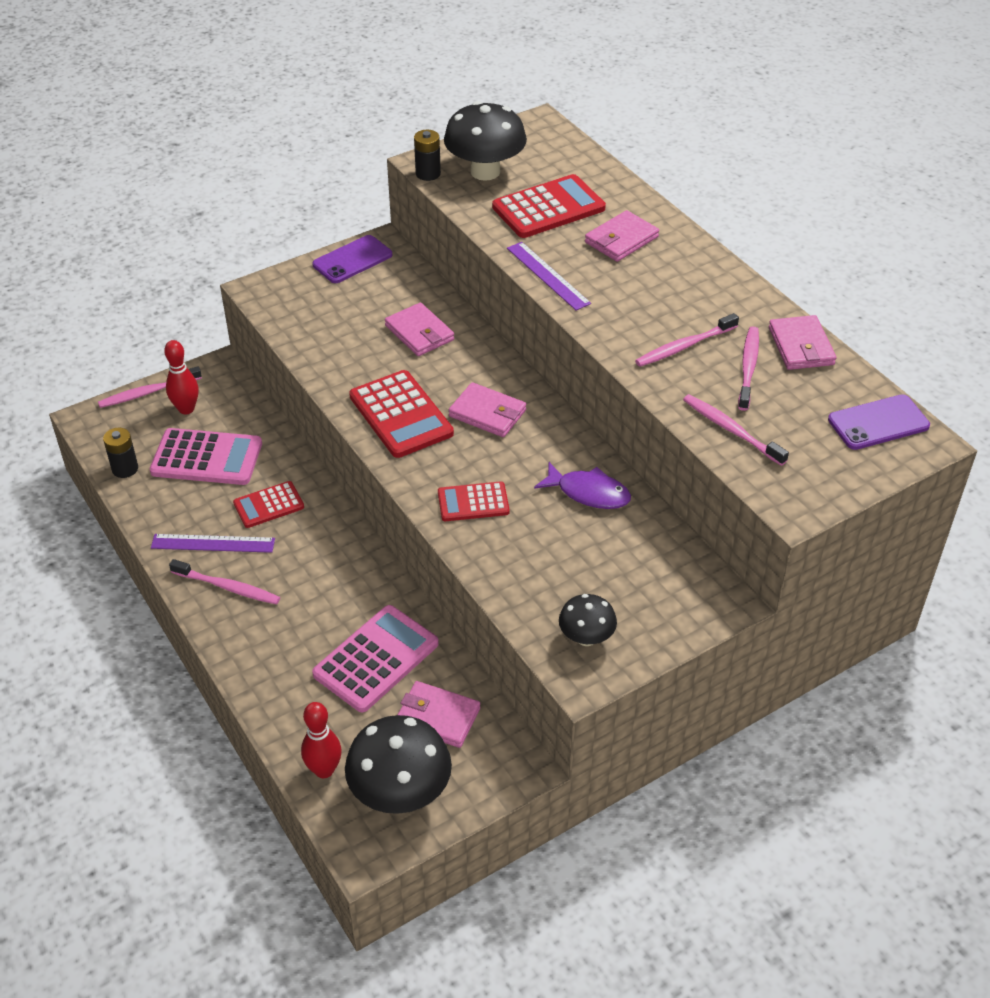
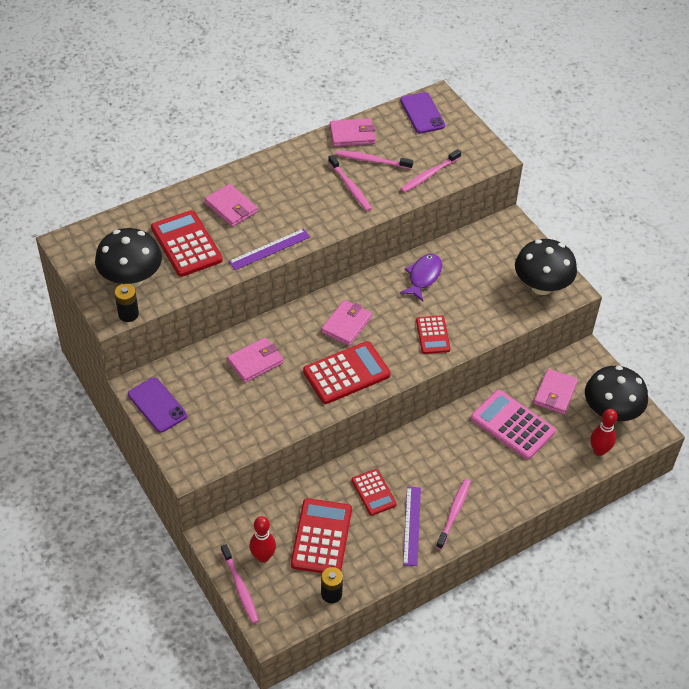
camera: 90 degrees left, 5 degrees up
(207, 458) = (321, 537): pink calculator -> red calculator
(586, 637) = (541, 286): black mushroom -> black mushroom, size x1.80

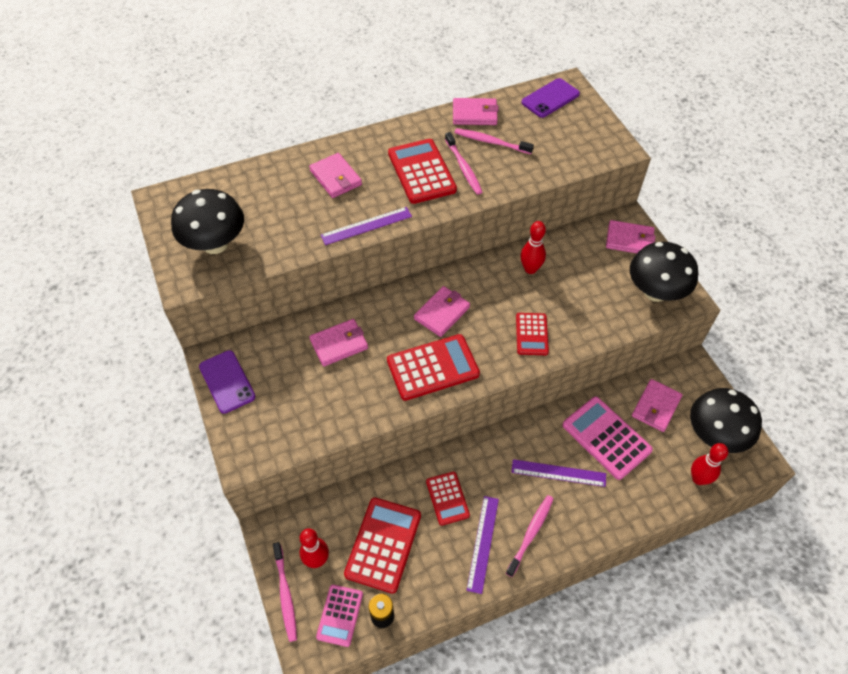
camera: 10 degrees right, 5 degrees up
(128, 314) = (202, 282): black battery -> none
(186, 244) = (281, 212): red calculator -> red calculator (421, 172)
(293, 598) = (340, 615): none -> pink calculator
(422, 113) = (550, 98): purple phone -> purple phone turned 60 degrees clockwise
(423, 277) = (530, 269): purple fish -> red bowling pin
(429, 175) = (549, 162): pink toothbrush -> none
(472, 460) = (558, 473): none -> purple ruler
(512, 241) = (629, 240): none -> pink wallet

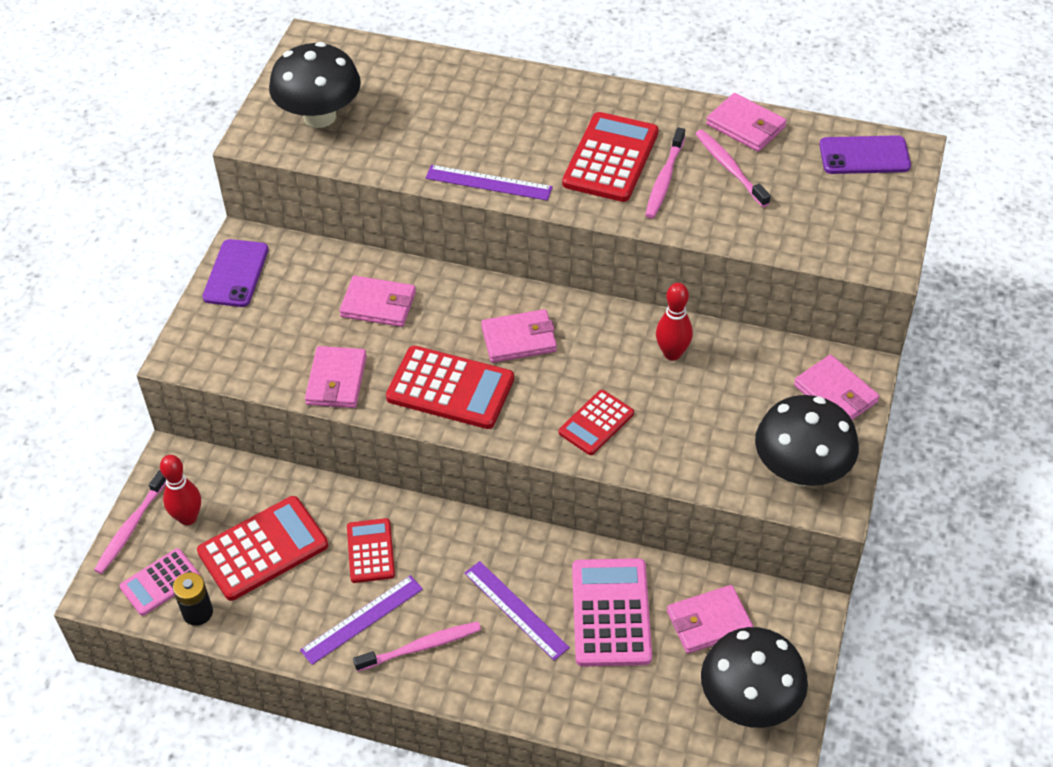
camera: 40 degrees right, 5 degrees down
(336, 178) = (509, 114): pink wallet -> pink wallet (336, 380)
(447, 498) = (370, 551): red calculator -> red calculator turned 150 degrees clockwise
(698, 479) = (674, 731): red bowling pin -> none

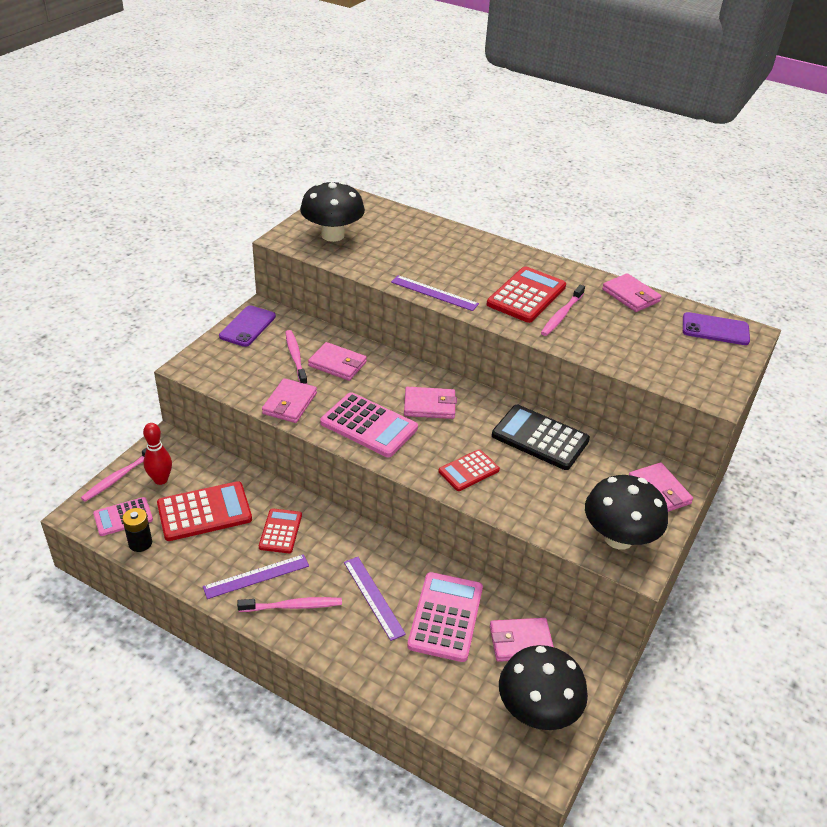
camera: 10 degrees right, 10 degrees down
(450, 388) = (369, 425): red calculator -> pink calculator
(672, 353) = (540, 438): red bowling pin -> black calculator
(730, 168) = (612, 317): pink toothbrush -> pink toothbrush (295, 357)

